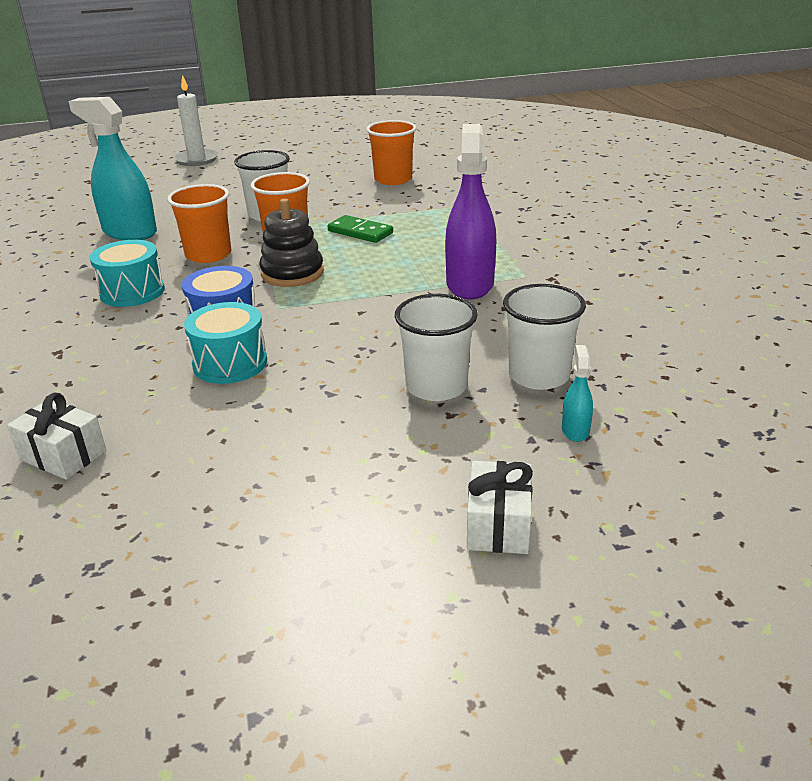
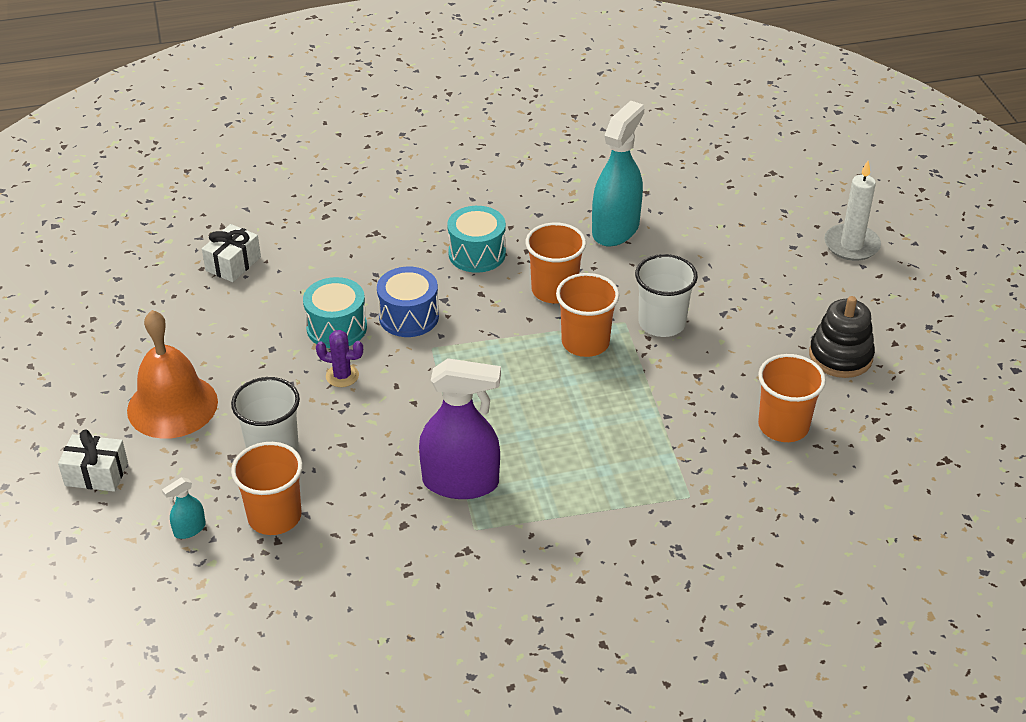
camera: 90 degrees right, 10 degrees up
(292, 273) = (504, 352): black stacking toy -> black stacking toy (840, 356)
(315, 353) = (342, 376): none -> purple cactus
(359, 472) = (172, 406): none -> orange bell
(360, 232) = (606, 398): green domino -> none
(539, 375) = (274, 516): white cup -> orange cup
(575, 430) = (189, 529): turquoise spray bottle -> turquoise spray bottle turned 135 degrees clockwise

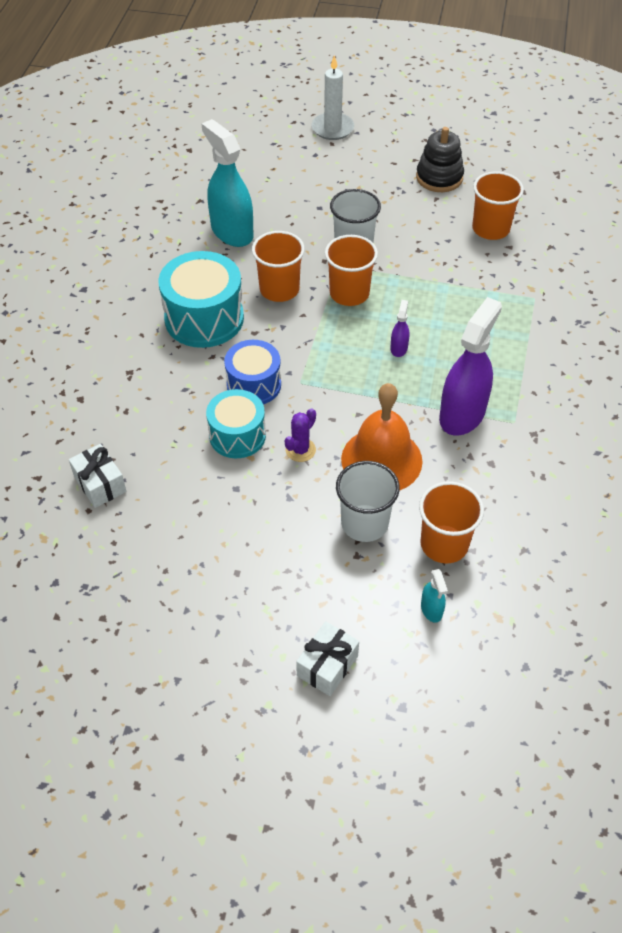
camera: 65 degrees left, 10 degrees up
(172, 406) = (268, 582): orange bell -> orange bell (381, 460)
(477, 254) = (204, 318): turquoise drum -> turquoise drum, size x1.53
(528, 404) = (399, 348): none -> purple spray bottle

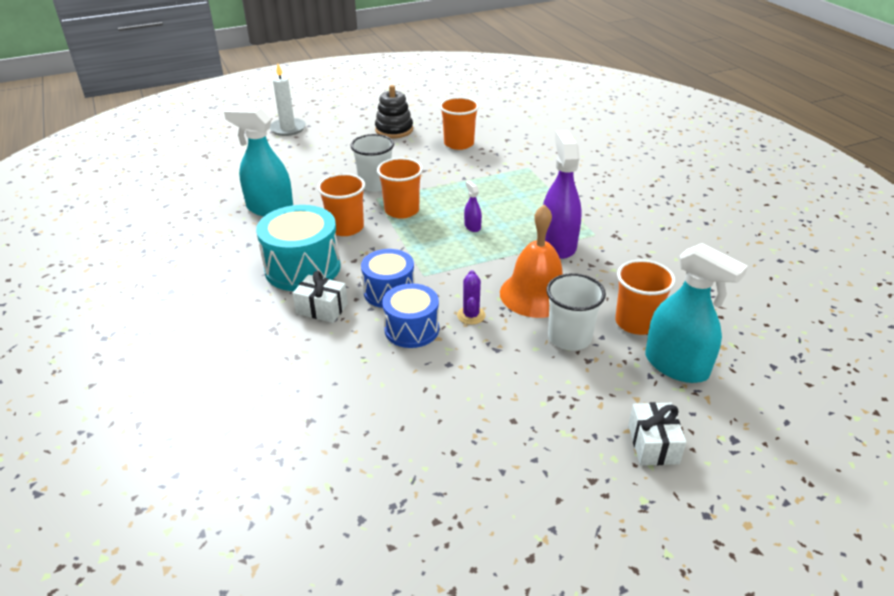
camera: 35 degrees left, 15 degrees down
(100, 484) = (327, 419): white gift -> white gift (322, 308)
(237, 435) = (411, 329): turquoise drum -> blue drum
(431, 609) = (676, 365): turquoise spray bottle -> turquoise spray bottle, size x2.31

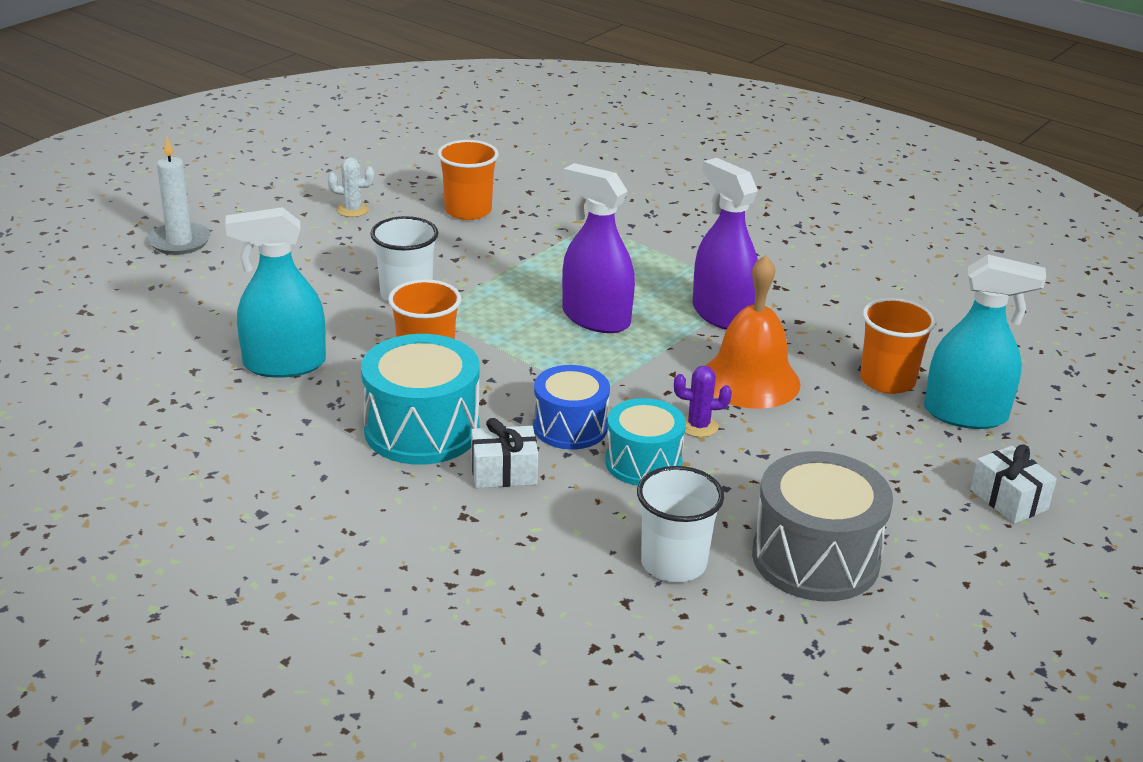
camera: 30 degrees left, 5 degrees down
(394, 130) = (352, 210): black stacking toy -> white cactus
(402, 210) = (480, 320): orange cup -> none
(411, 329) = (643, 463): blue drum -> turquoise drum
(462, 437) = (815, 558): none -> grey drum
(471, 315) = (698, 426): purple cactus -> purple cactus turned 60 degrees counterclockwise
(472, 226) = (596, 318): purple spray bottle -> purple spray bottle, size x2.31
(569, 337) = (831, 418): white cup -> white cup (673, 563)

